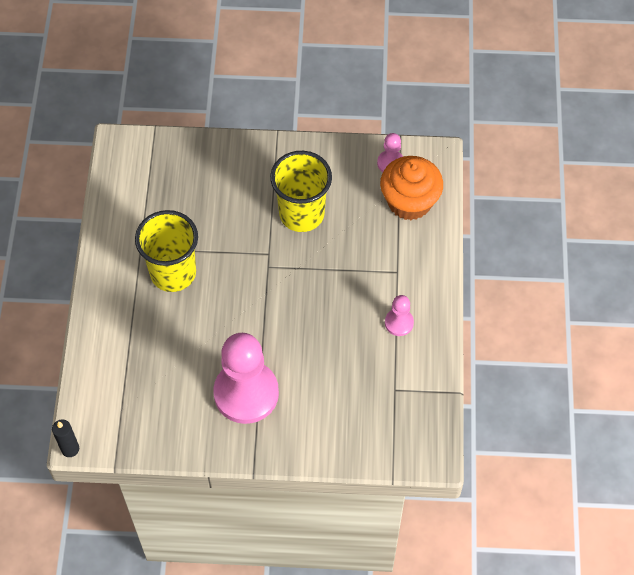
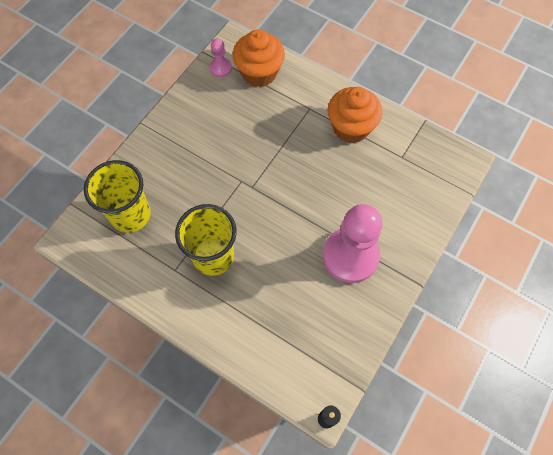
camera: 60 degrees left, 5 degrees up
(301, 214) = (222, 142): yellow cup -> yellow cup (130, 215)
(399, 323) = (351, 127): pink pawn -> orange cupcake

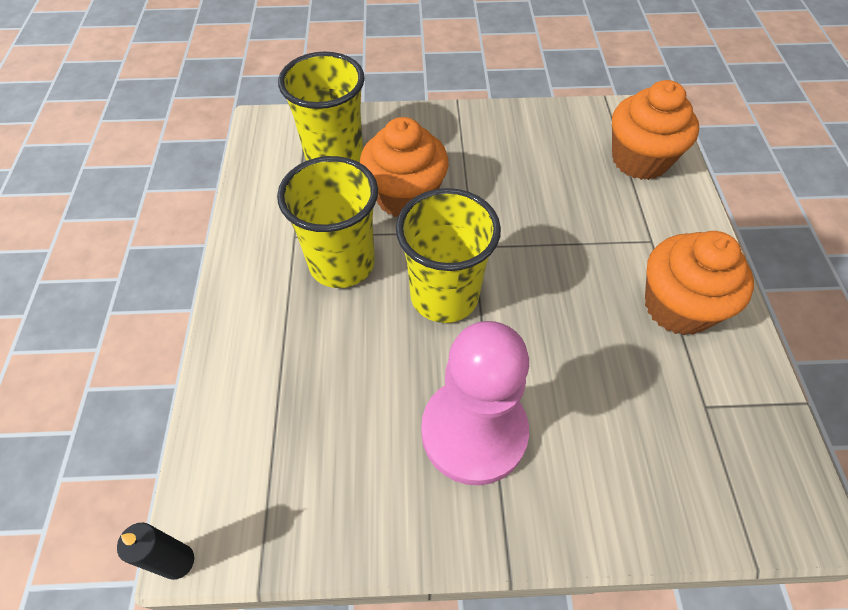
camera: 55 degrees right, 10 degrees down
(192, 197) = (405, 196): none -> orange cupcake
(220, 68) = (602, 122): pink pawn -> none
(271, 220) = (444, 296): none -> yellow cup

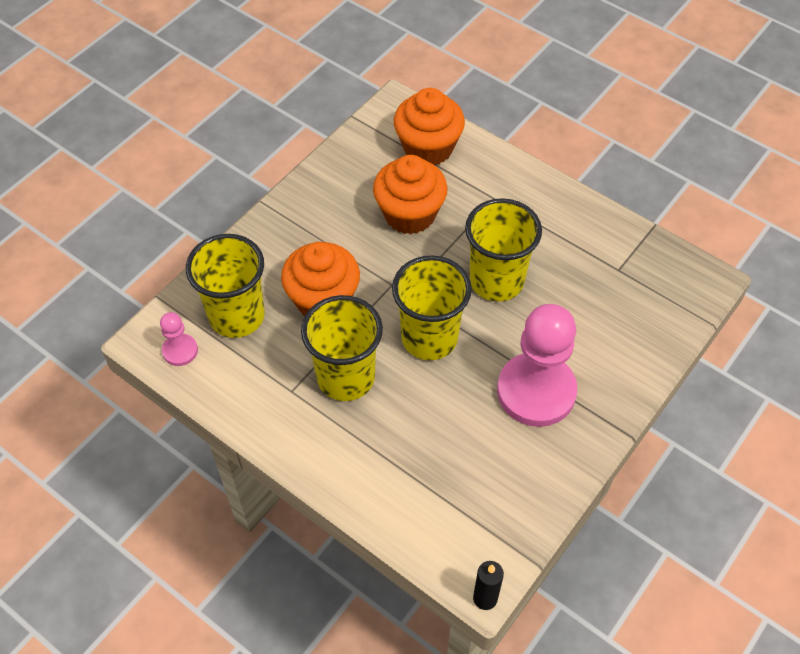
camera: 50 degrees left, 0 degrees up
(270, 146) = (180, 351): none -> pink pawn
(564, 305) = (496, 281): none -> yellow cup
(678, 306) = (550, 227): orange cupcake -> orange cupcake (409, 214)

